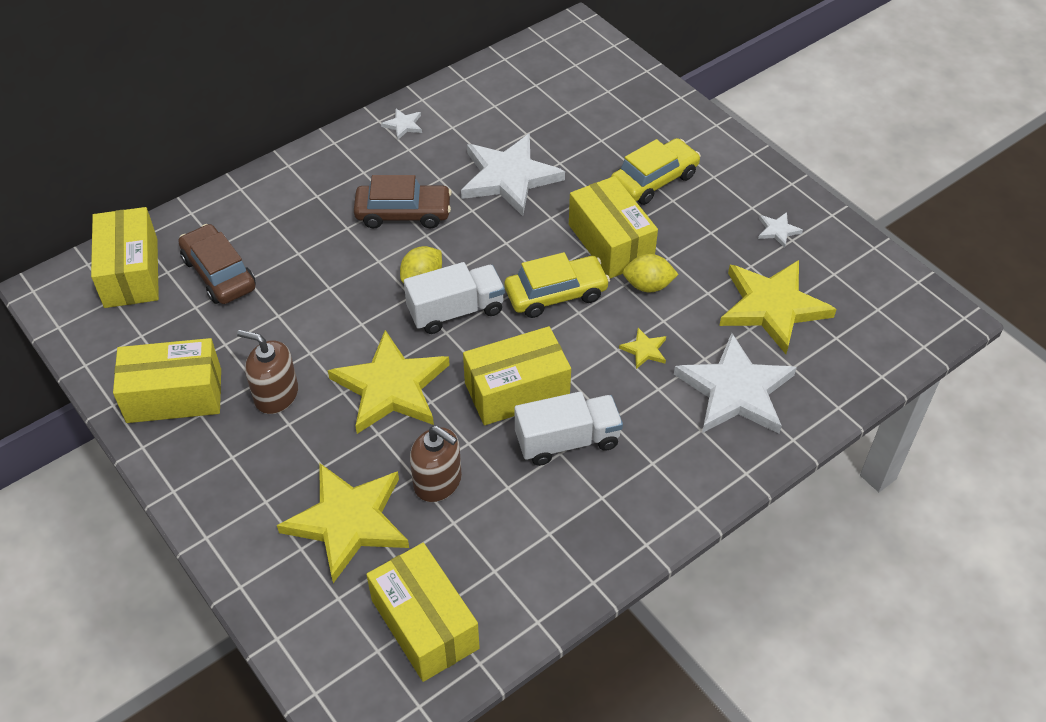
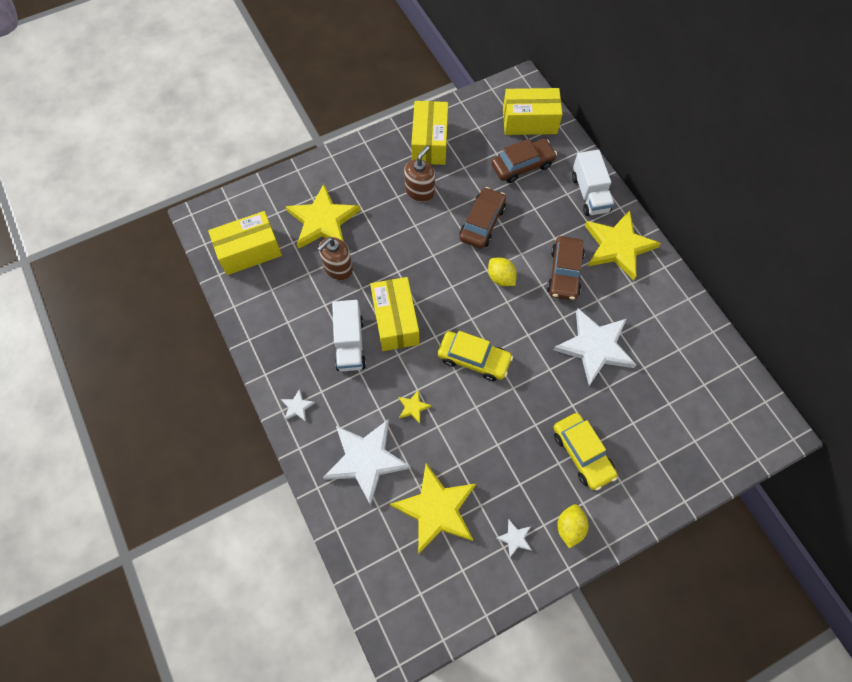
camera: 100 degrees right, 15 degrees up
(330, 310) = (482, 223): none -> brown car
(391, 387) = (413, 251): yellow star -> yellow star (618, 246)
(403, 125) = (658, 282): white star -> white star (297, 407)
(456, 311) = (469, 294): white truck -> white truck (590, 193)
(556, 294) = (474, 359): yellow car -> yellow car turned 60 degrees counterclockwise
(610, 242) = (518, 406): yellow box -> none
(648, 285) = (472, 423): yellow lemon -> yellow lemon (569, 527)

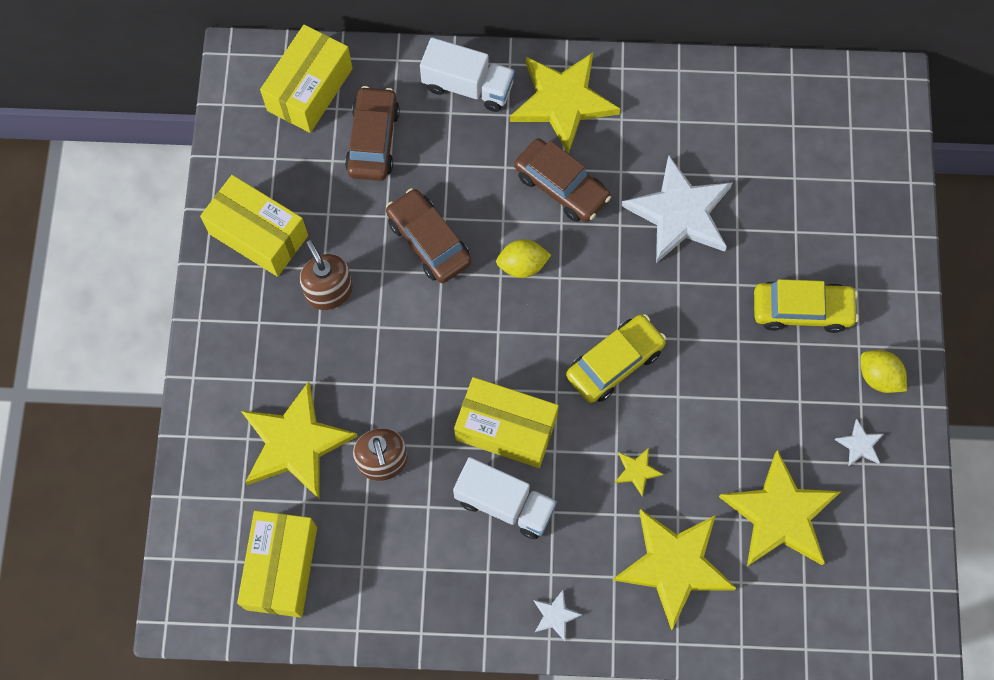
camera: 60 degrees left, 5 degrees up
(366, 460) = (674, 565): white star -> yellow star

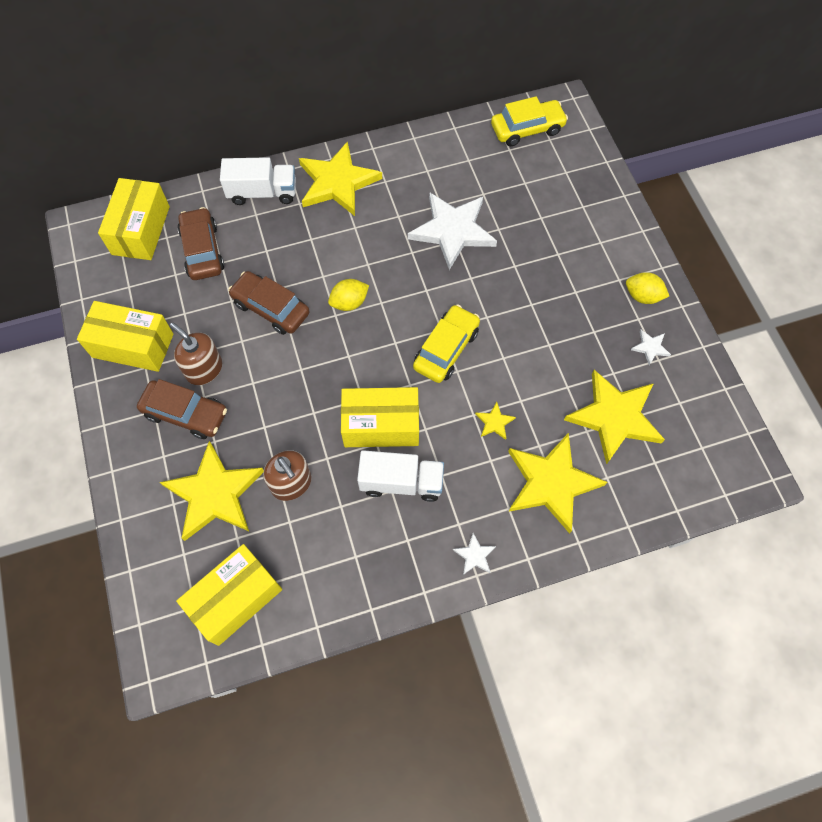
camera: 20 degrees left, 5 degrees down
(281, 568) = (235, 598): yellow box -> yellow box turned 60 degrees clockwise
(561, 186) = (358, 239): brown car -> brown car (185, 413)
(802, 310) = (568, 268): yellow car -> yellow car (527, 129)

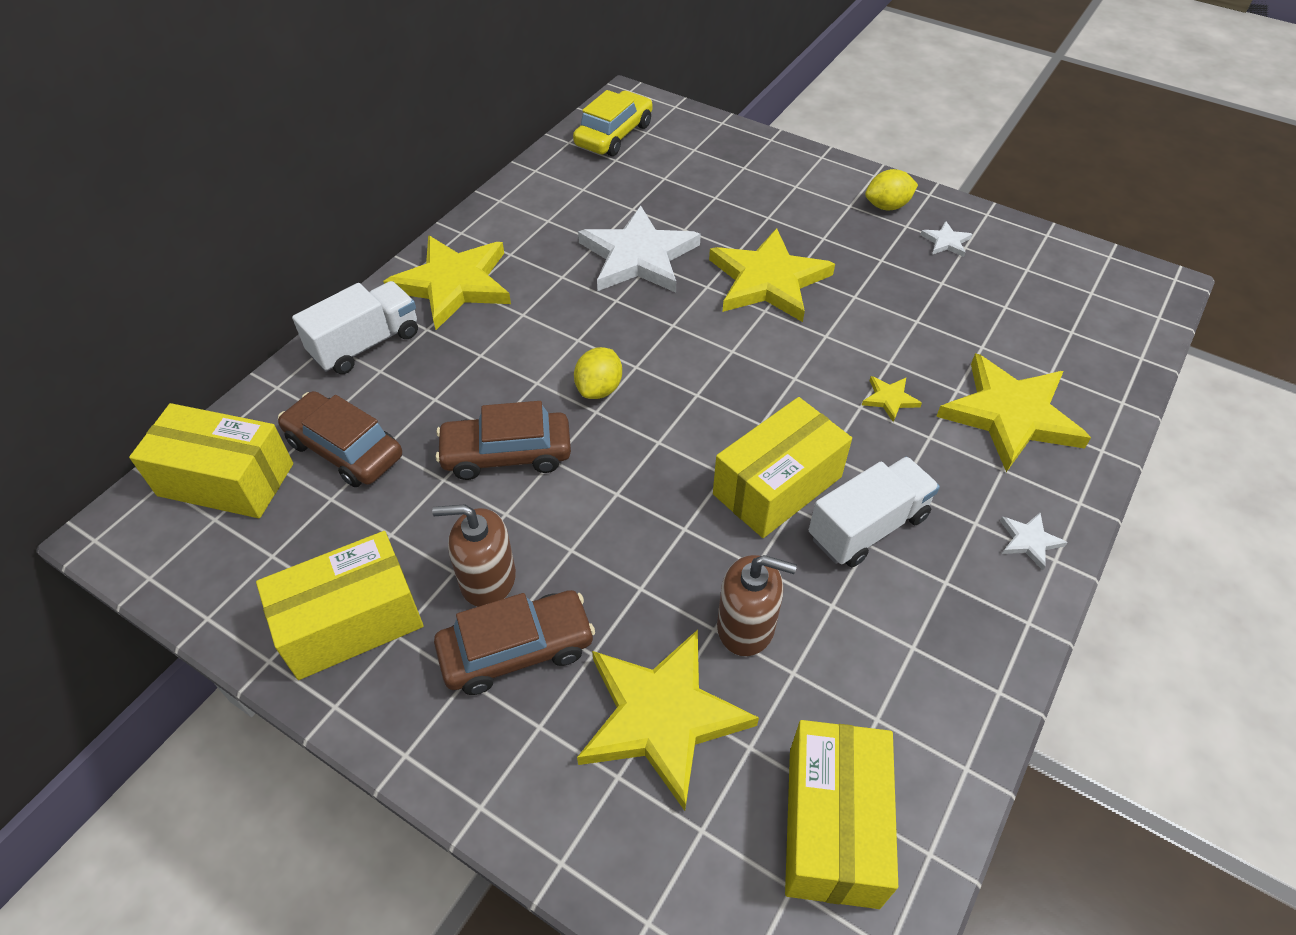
camera: 40 degrees left, 15 degrees down
(141, 230) = (226, 479): yellow box -> yellow box turned 45 degrees counterclockwise
(446, 349) = (759, 365): yellow car -> none
(614, 417) = (990, 318): yellow star -> yellow star (768, 280)

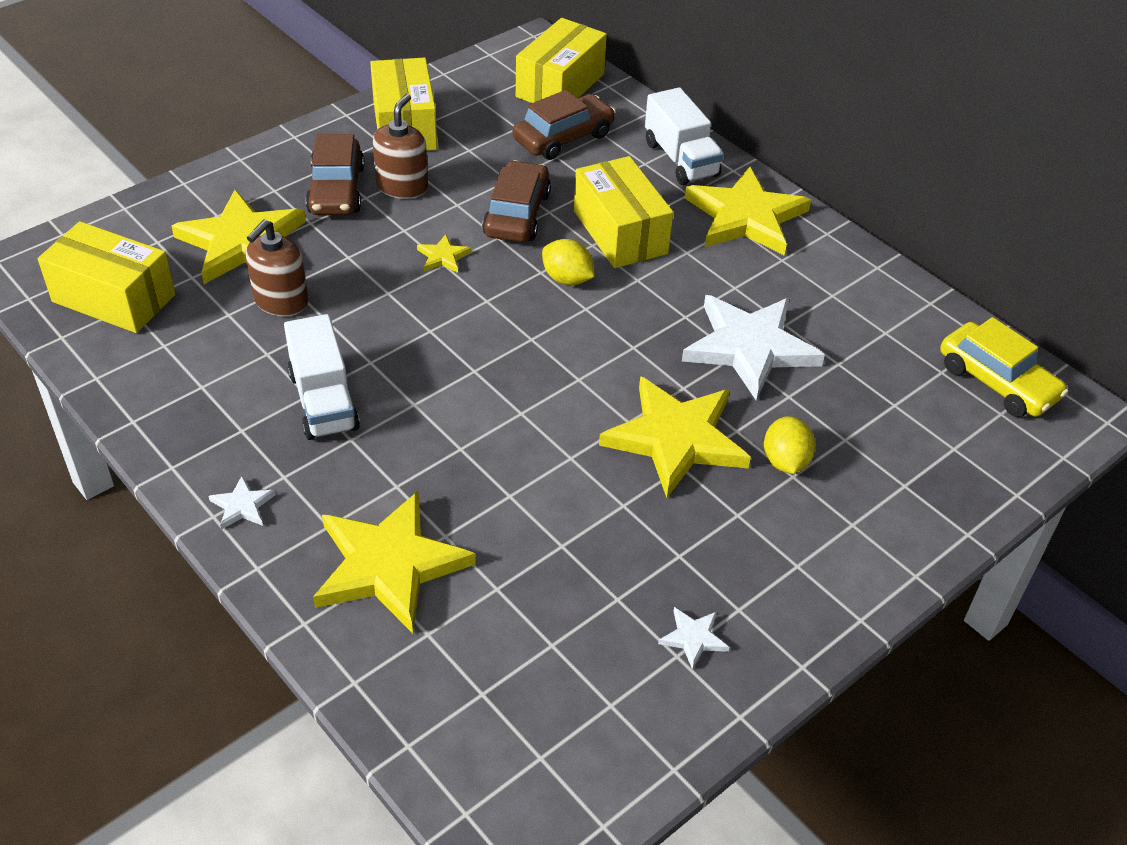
camera: 105 degrees right, 5 degrees down
(777, 485) = (399, 359): yellow box -> yellow box (620, 232)
(887, 206) = (785, 604): yellow lemon -> yellow lemon (785, 461)
(889, 399) = (459, 474): yellow star -> yellow star (443, 256)

